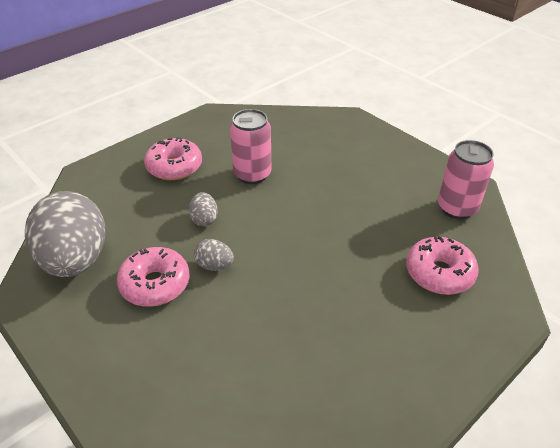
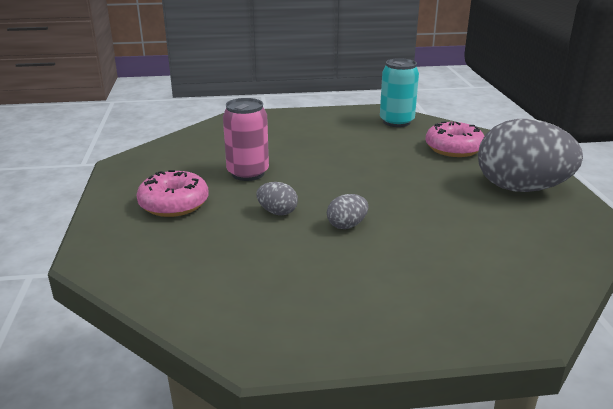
camera: 55 degrees left, 15 degrees down
(75, 260) = (240, 301): grey egg -> grey egg (521, 189)
(155, 284) = (336, 262): pink donut -> none
(457, 208) = (396, 122): pink can -> turquoise can

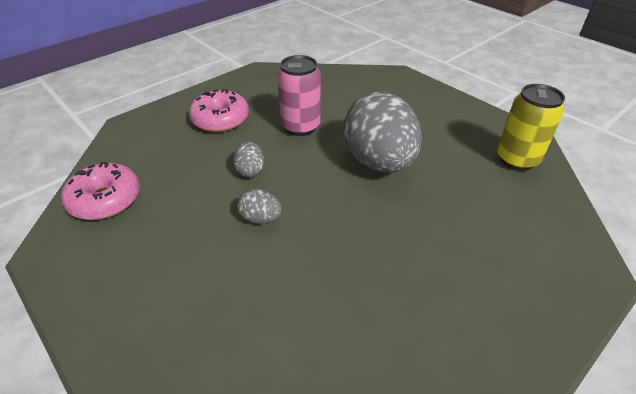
camera: 55 degrees right, 15 degrees up
(396, 122) = (517, 159): turquoise can -> yellow can
(453, 148) = (507, 226): pink donut -> pink donut (105, 200)
(521, 189) = (470, 324): grey egg -> grey egg (379, 162)

